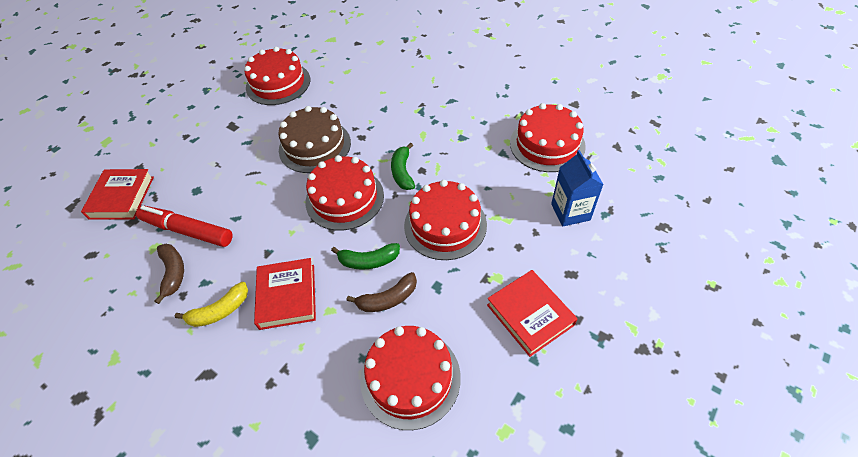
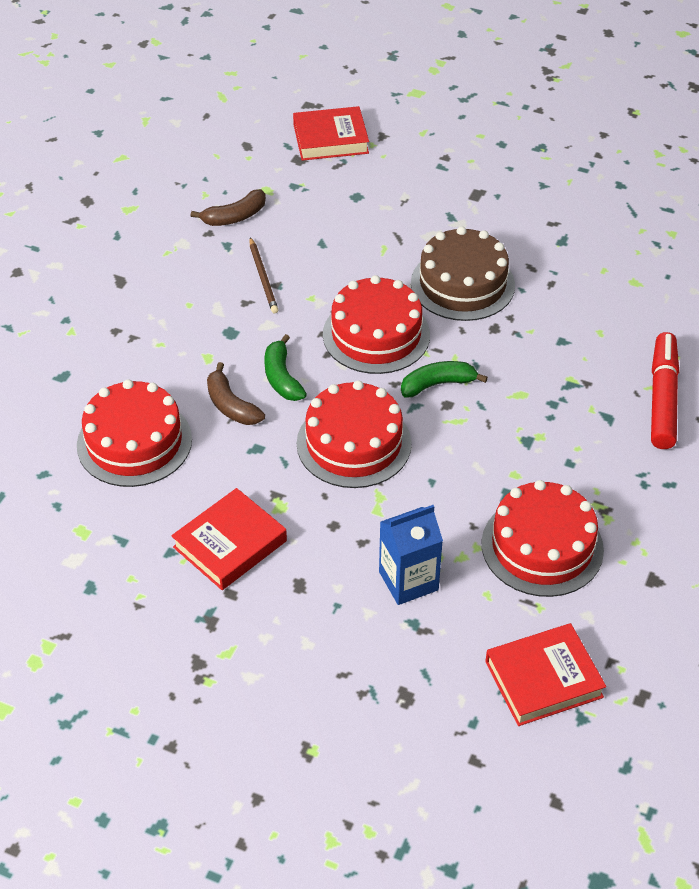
camera: 75 degrees right, 5 degrees down
(188, 230) = (294, 209): red marker -> red marker (663, 398)
(220, 311) = (193, 268): yellow banana -> none
(255, 261) = (263, 278): none -> brown pencil
(278, 83) = (579, 214): red cake -> none
(287, 296) = (220, 317): red book -> red book (543, 679)

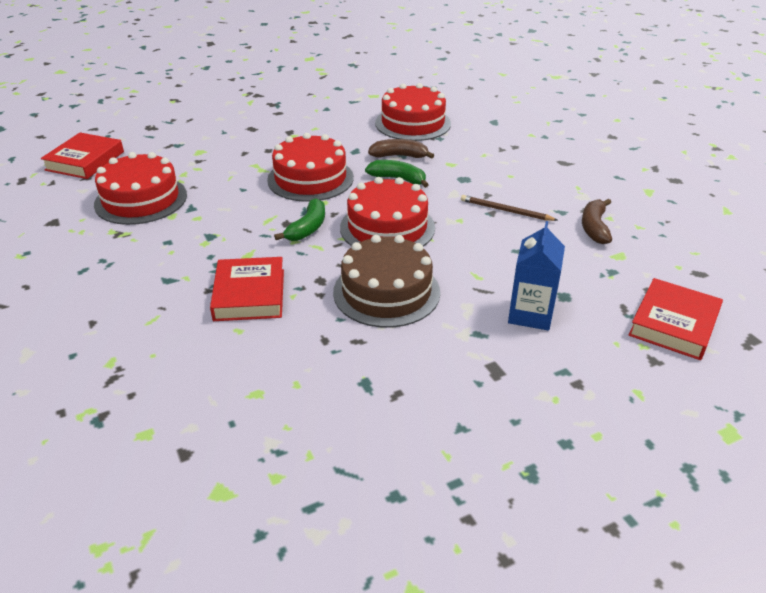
camera: 130 degrees right, 10 degrees down
(230, 544) = (305, 122): red book -> red book (249, 294)
(408, 581) = (200, 154): blue carton -> blue carton (530, 314)
(663, 398) = (136, 317): red marker -> none

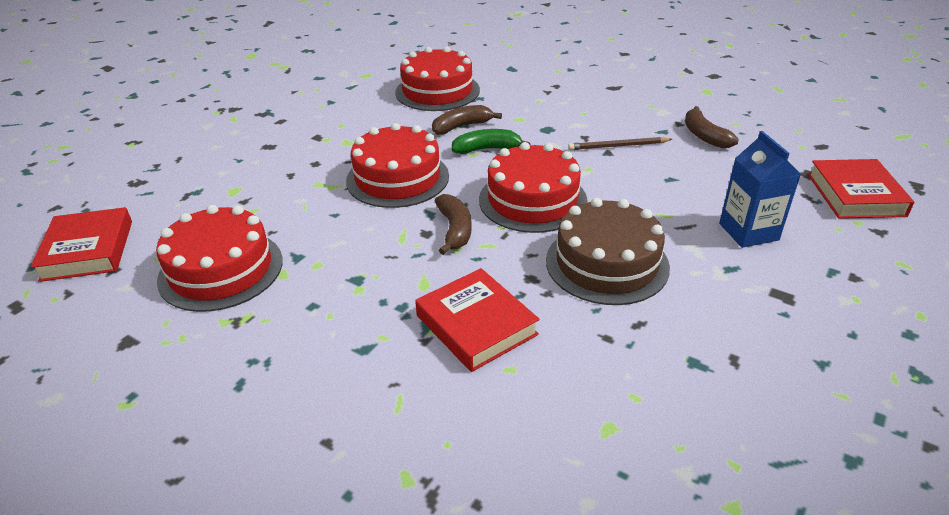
camera: 30 degrees left, 0 degrees up
(307, 228) = (455, 230): green banana -> brown banana

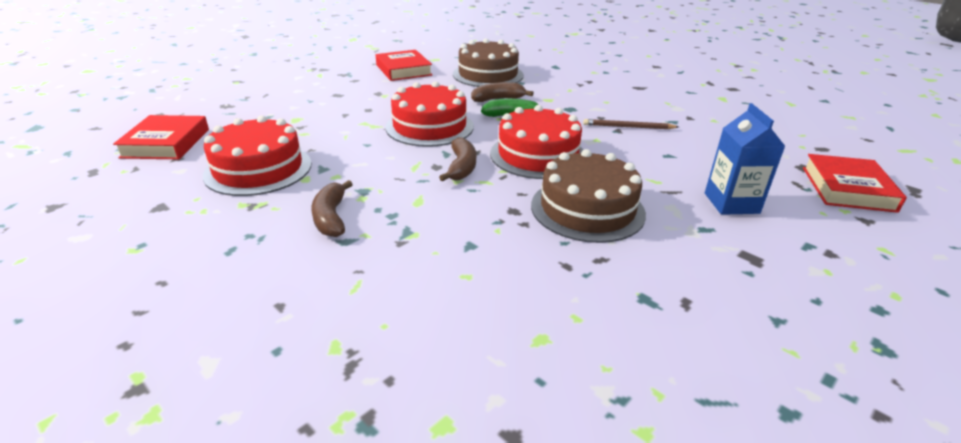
camera: 10 degrees right, 5 degrees down
(437, 91) = (488, 74): red cake -> brown cake
(476, 325) = (450, 238): red book -> red book (403, 70)
(704, 136) = (710, 129): brown banana -> brown banana (331, 217)

